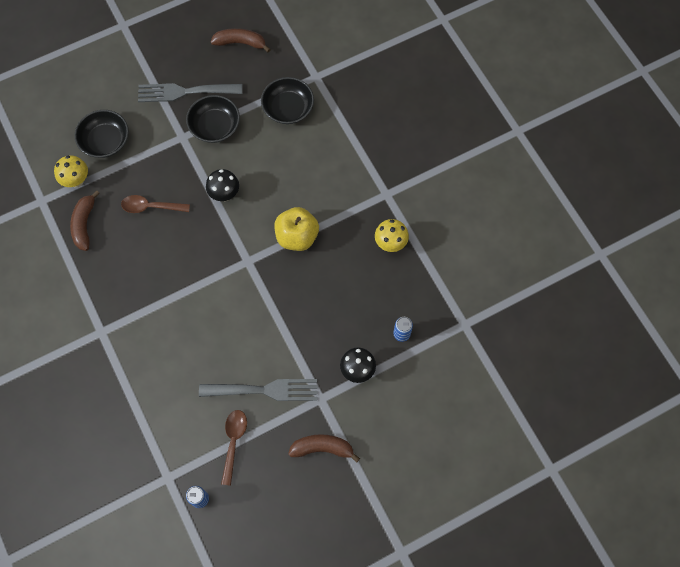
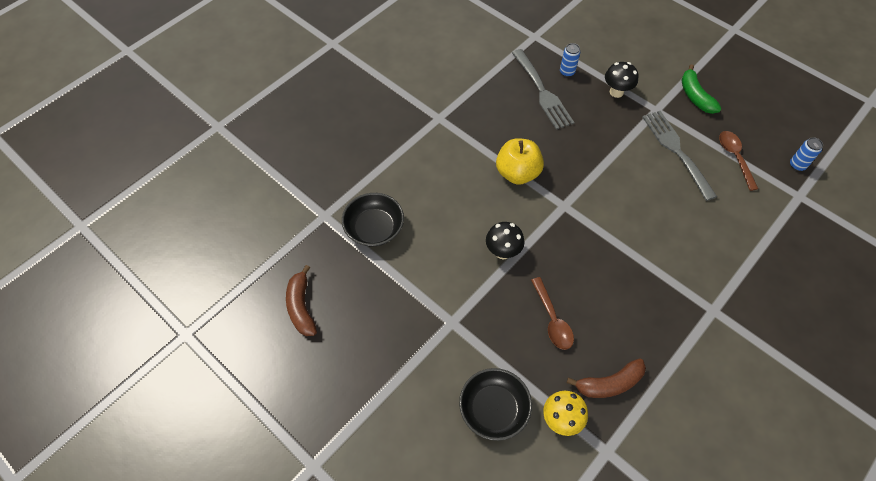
camera: 110 degrees left, 10 degrees down
(185, 92) = (391, 343): grey fork -> grey fork (542, 92)
(215, 126) = (424, 292): black bowl -> none
(233, 442) = (735, 158): brown spoon -> brown spoon turned 90 degrees clockwise
(322, 448) = (695, 96): brown banana -> green banana
(390, 244) = (488, 101): yellow mushroom -> none

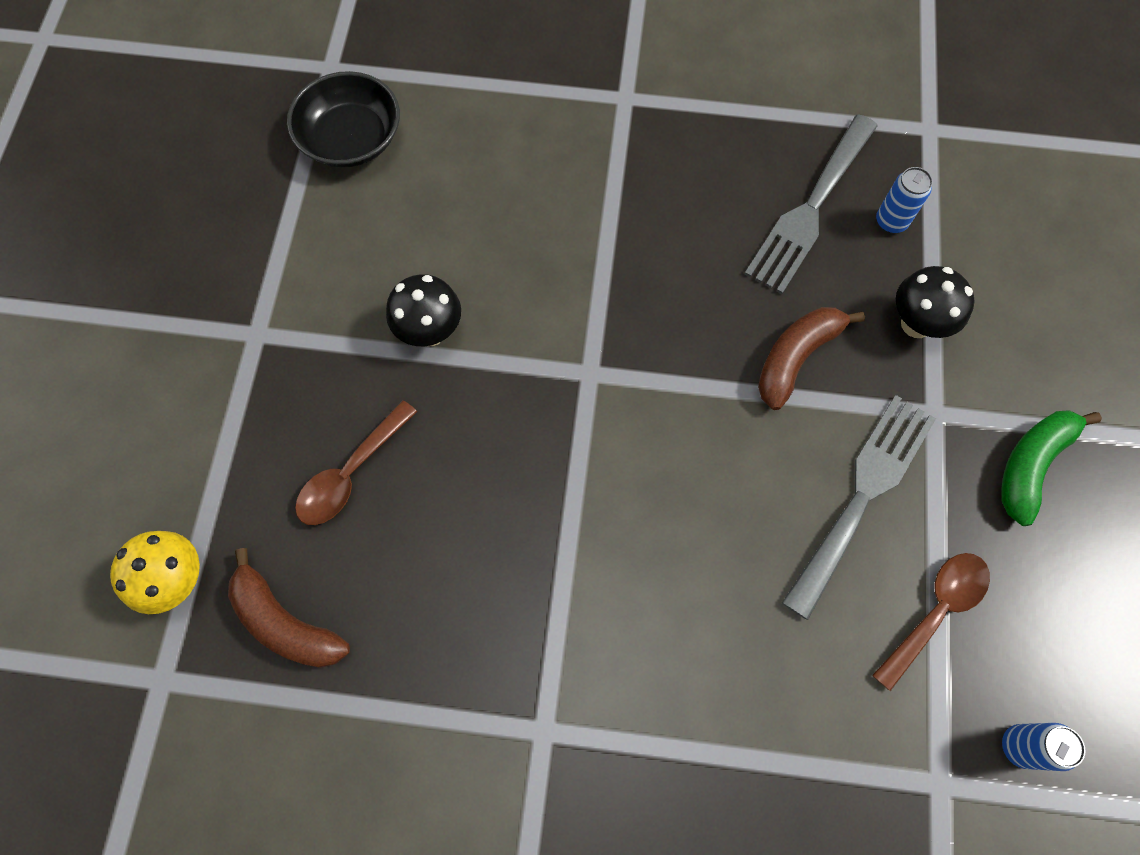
camera: 55 degrees right, 10 degrees up
(301, 306) = (162, 134): brown banana -> brown banana (796, 357)
(494, 409) = (143, 473): black bowl -> none
(517, 173) = (602, 268): yellow apple -> none

